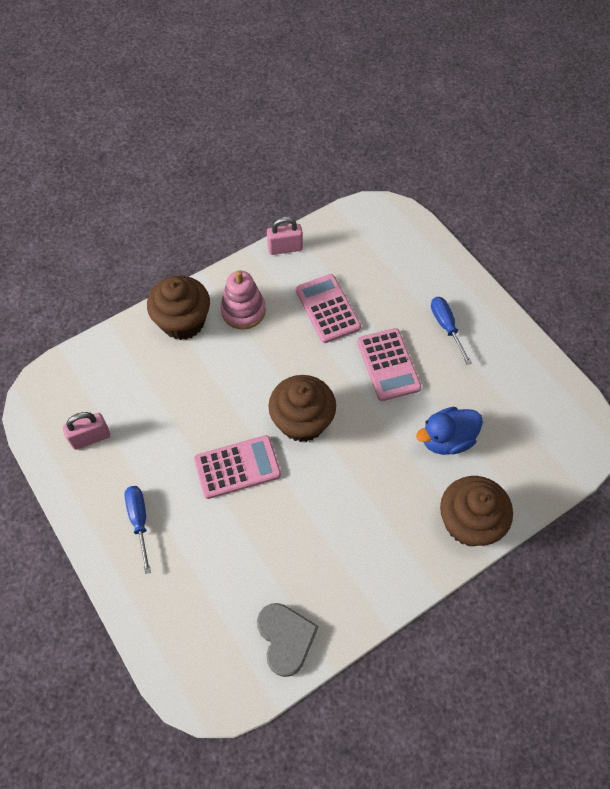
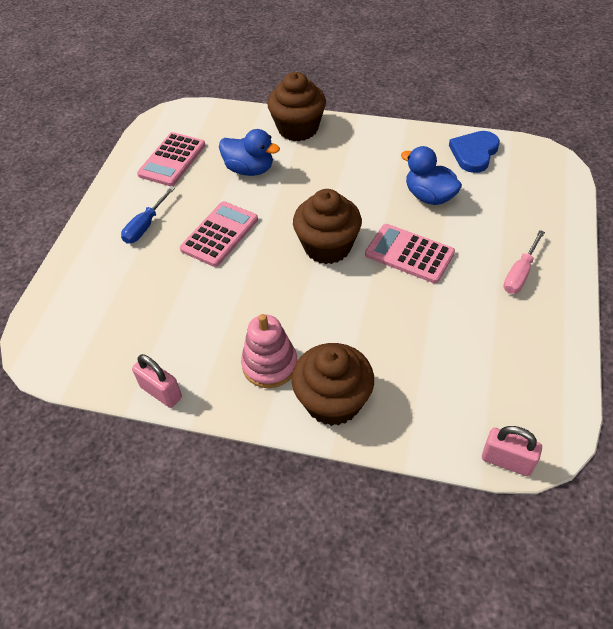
camera: 130 degrees left, 10 degrees down
(91, 438) = (514, 363): pink padlock -> pink padlock (507, 461)
(139, 521) = (520, 273): blue screwdriver -> pink screwdriver
(276, 542) = (429, 196): none -> blue duck
(285, 638) = (474, 153): grey heart -> blue heart
(327, 309) = (203, 307): pink calculator -> pink calculator (172, 160)

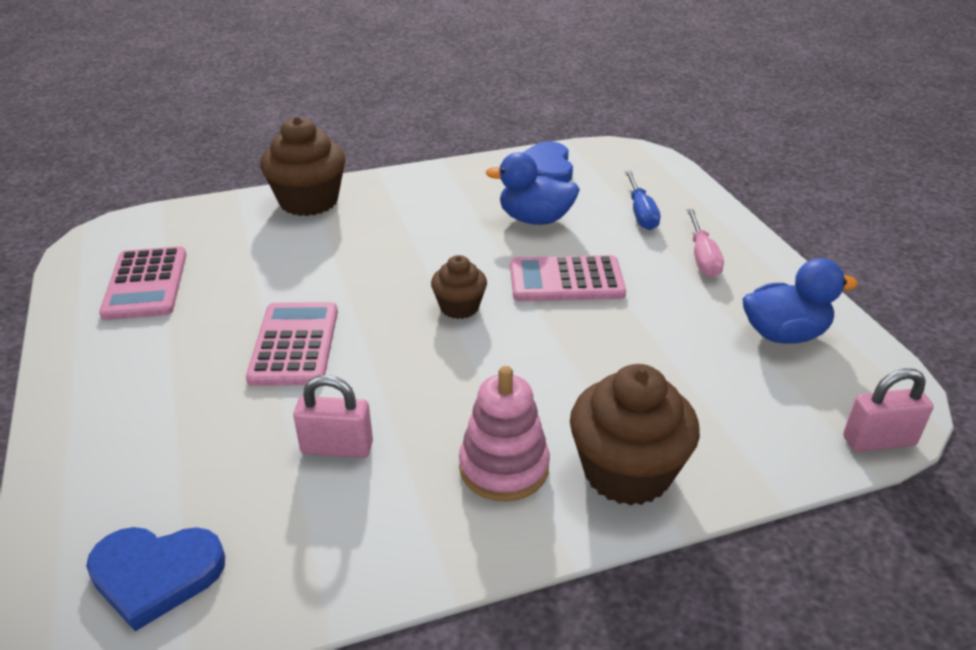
camera: 35 degrees left, 15 degrees down
(76, 341) = (156, 574): none -> blue heart
(145, 226) = (164, 374): blue screwdriver -> blue screwdriver (641, 213)
(161, 392) = (369, 578): pink padlock -> pink padlock (337, 448)
(249, 169) = (277, 260): blue duck -> blue duck (784, 334)
(327, 247) = (459, 307): brown cupcake -> brown cupcake, size x0.56

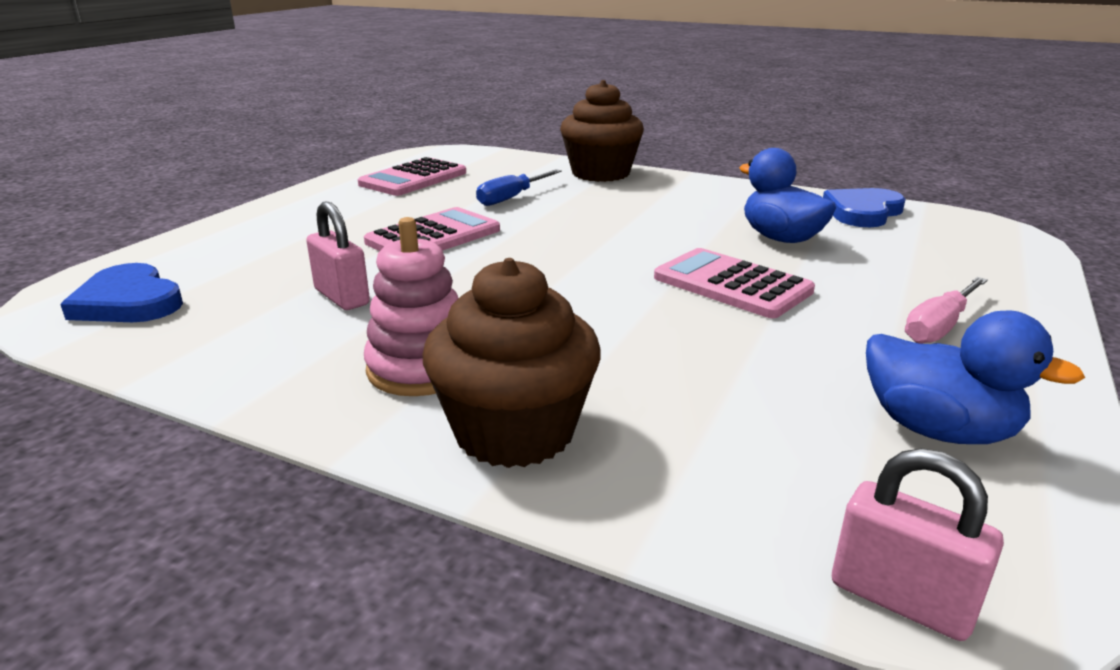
camera: 45 degrees right, 10 degrees down
(459, 307) = (595, 263): brown cupcake -> none
(641, 213) = (919, 271): blue screwdriver -> blue screwdriver (511, 198)

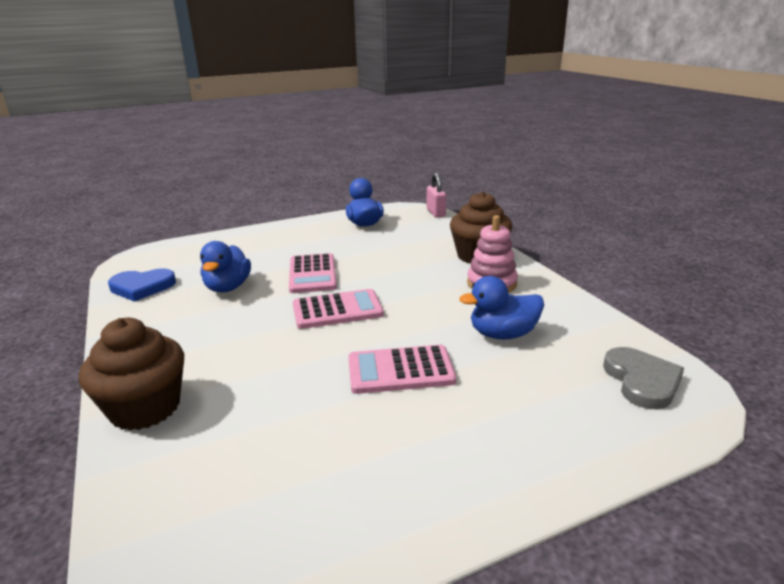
camera: 140 degrees left, 0 degrees up
(128, 302) = (642, 381): blue heart -> grey heart
(342, 297) = (502, 334): pink padlock -> blue duck
(413, 179) = (306, 499): pink calculator -> pink calculator (337, 310)
(511, 198) = (280, 400): blue screwdriver -> none
(939, 327) = (290, 238): pink screwdriver -> none

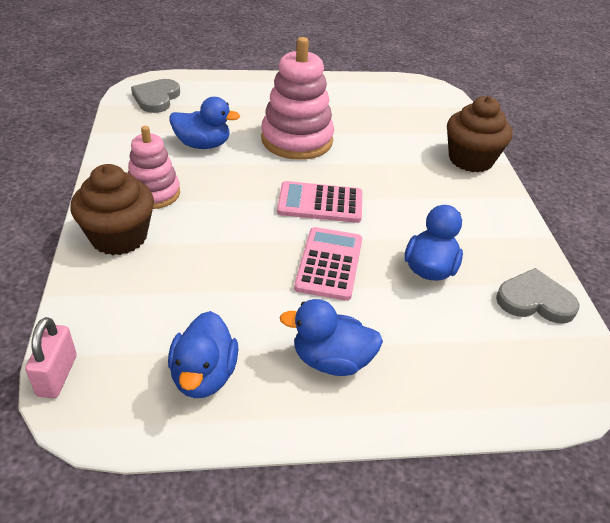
camera: 165 degrees left, 15 degrees up
(142, 287) = (535, 300): blue heart -> grey heart
(296, 239) = (331, 360): none -> blue duck
(400, 370) = (297, 140): pink calculator -> pink stacking toy

